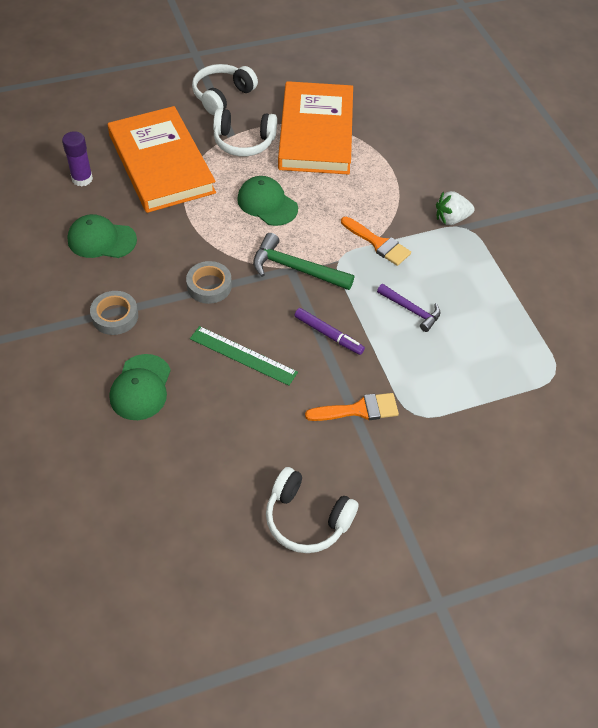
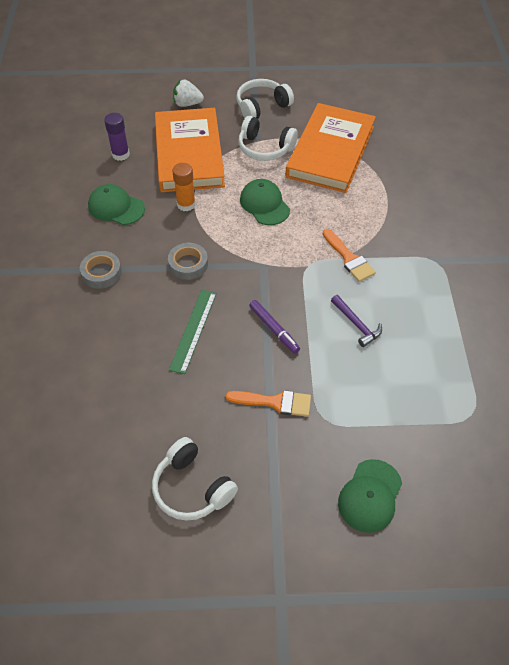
camera: 20 degrees right, 0 degrees up
(141, 387) = (98, 337): green cap -> green cap (370, 496)
(180, 221) = (186, 204): none -> orange glue stick
(243, 355) = (193, 330): green ruler -> green ruler turned 60 degrees clockwise
(295, 269) = (267, 265): green hammer -> none
(451, 219) = (425, 250): white strawberry -> white strawberry (187, 104)

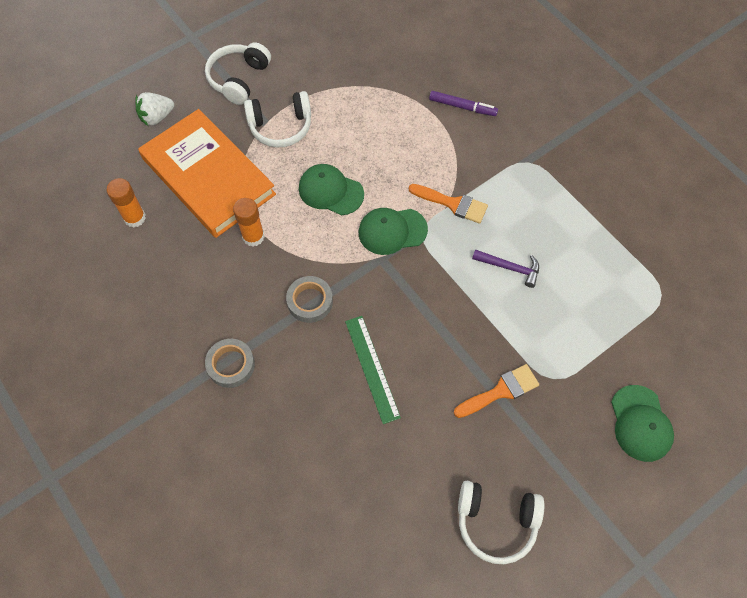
camera: 35 degrees left, 10 degrees up
(116, 207) = (183, 282): green cap -> green cap (392, 231)
(120, 154) = (135, 218): purple glue stick -> orange glue stick
(274, 329) = (443, 319): purple marker -> purple marker (462, 107)
(330, 152) = (348, 96): orange book -> none

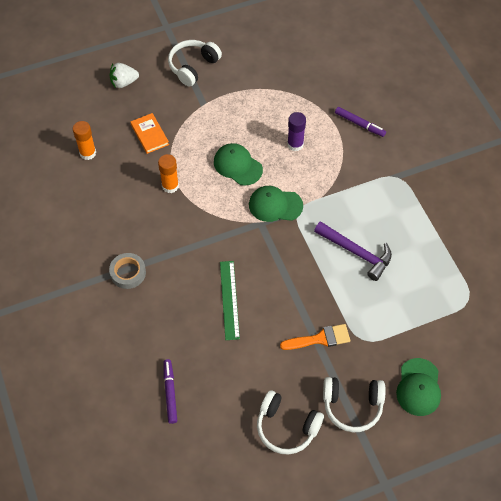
camera: 15 degrees right, 5 degrees down
(208, 176) = (149, 134): orange book -> orange book, size x0.42
(281, 127) = (214, 109): white headphones -> white headphones (352, 406)
(310, 301) = (198, 242): grey tape -> none
(332, 515) = (170, 392): none -> purple marker
(393, 149) = (295, 144): none -> purple glue stick
(453, 204) = (328, 195): orange brush -> none
(510, 268) = (356, 253): purple hammer -> purple hammer, size x1.55

